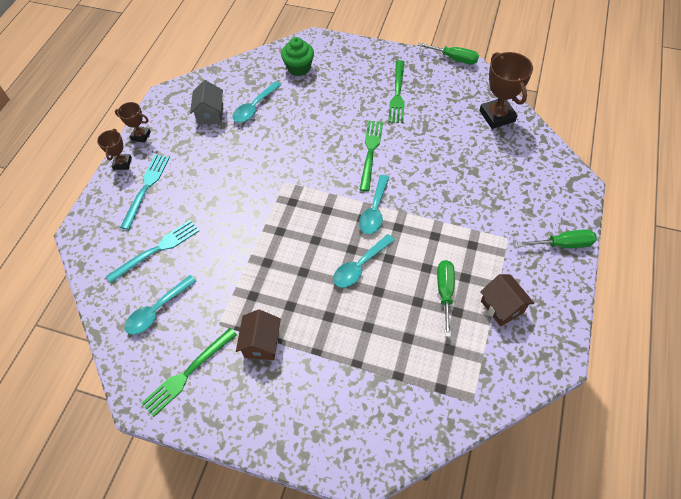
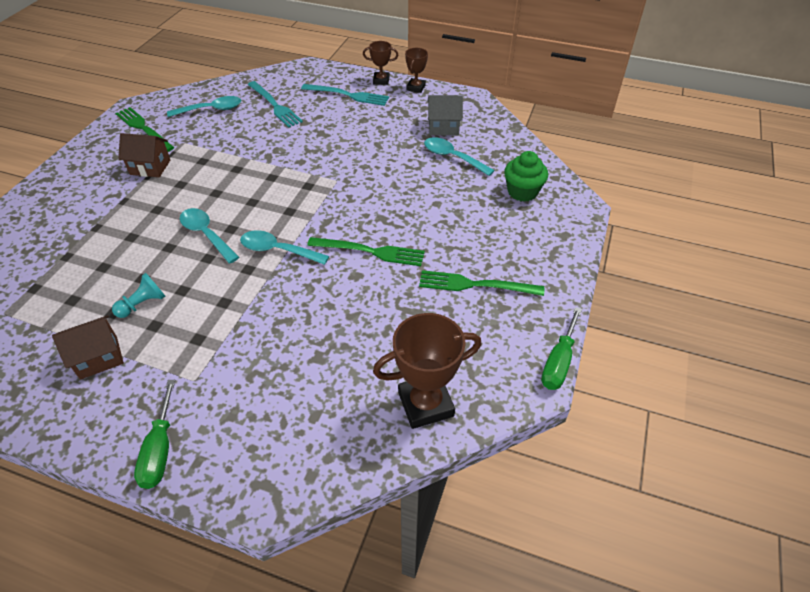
camera: 90 degrees right, 10 degrees down
(157, 310) = (211, 110): turquoise spoon -> turquoise spoon turned 120 degrees clockwise
(445, 292) = (143, 304): green screwdriver -> turquoise pawn

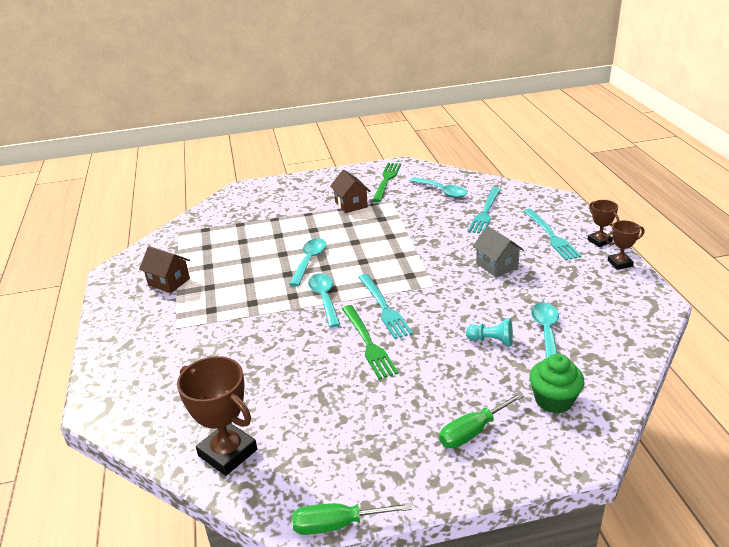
camera: 60 degrees right, 15 degrees down
(143, 304) = (224, 272): turquoise pawn -> turquoise pawn (491, 341)
(160, 450) = (113, 344): green screwdriver -> green screwdriver (472, 431)
(334, 221) = (384, 308): none -> turquoise fork
(443, 127) = (583, 306): grey house -> grey house (497, 266)
(475, 285) = (387, 423): green fork -> none

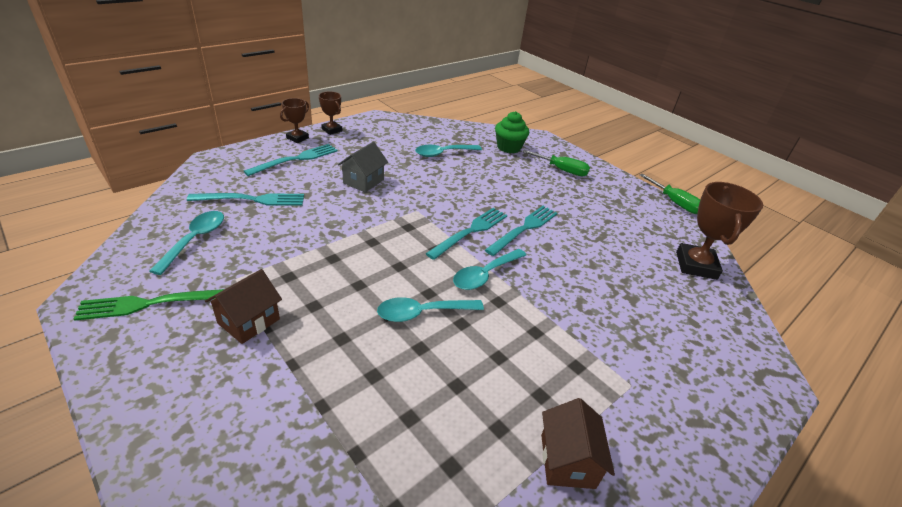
camera: 125 degrees left, 5 degrees up
(368, 343) = (524, 228): green fork -> turquoise fork
(491, 341) = (471, 173): turquoise pawn -> none

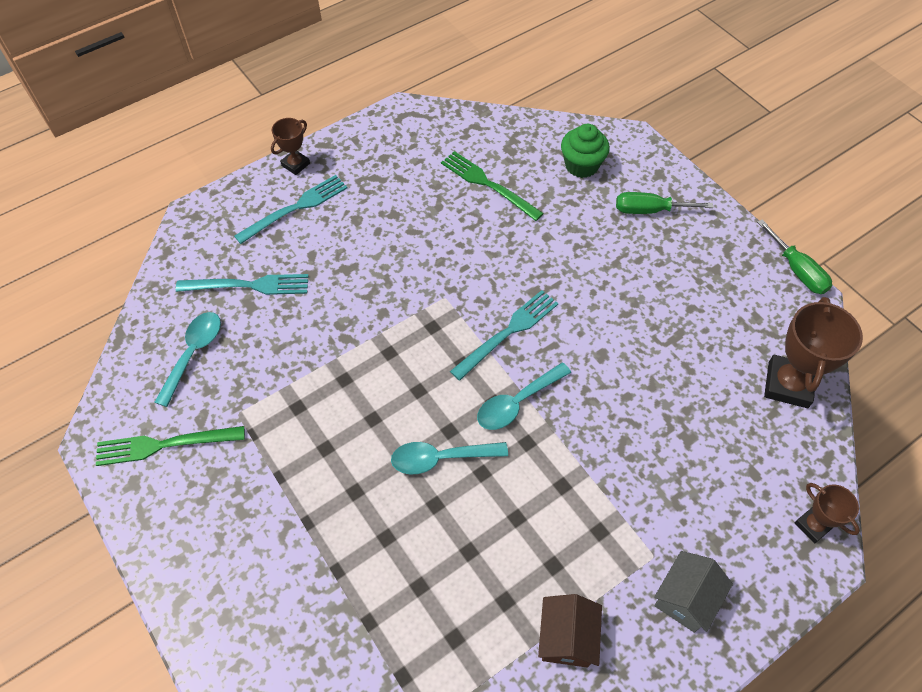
camera: 10 degrees right, 20 degrees up
(249, 321) = (261, 468): brown house -> none
(332, 130) = (339, 144): brown trophy -> brown trophy (813, 525)
(363, 181) = (380, 246): grey house -> grey house (685, 599)
(443, 153) = (488, 184): turquoise spoon -> green fork
(524, 228) = (577, 325): turquoise fork -> none
(562, 170) = (649, 210): green screwdriver -> green screwdriver turned 150 degrees clockwise

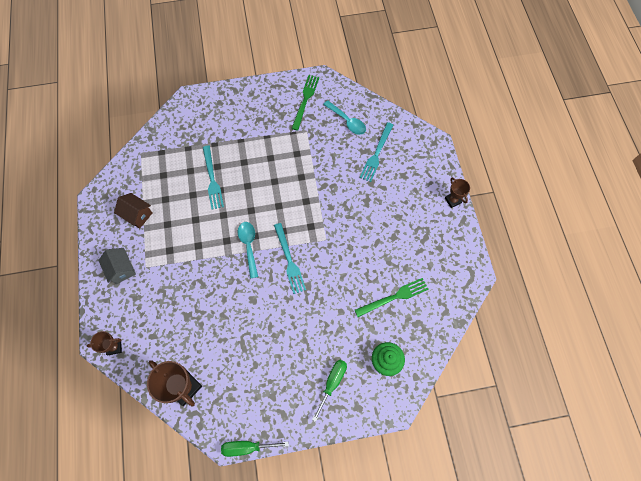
camera: 115 degrees right, 10 degrees up
(296, 208) = (419, 190): turquoise fork -> turquoise fork (212, 180)
(440, 458) = (239, 201): turquoise spoon -> none

